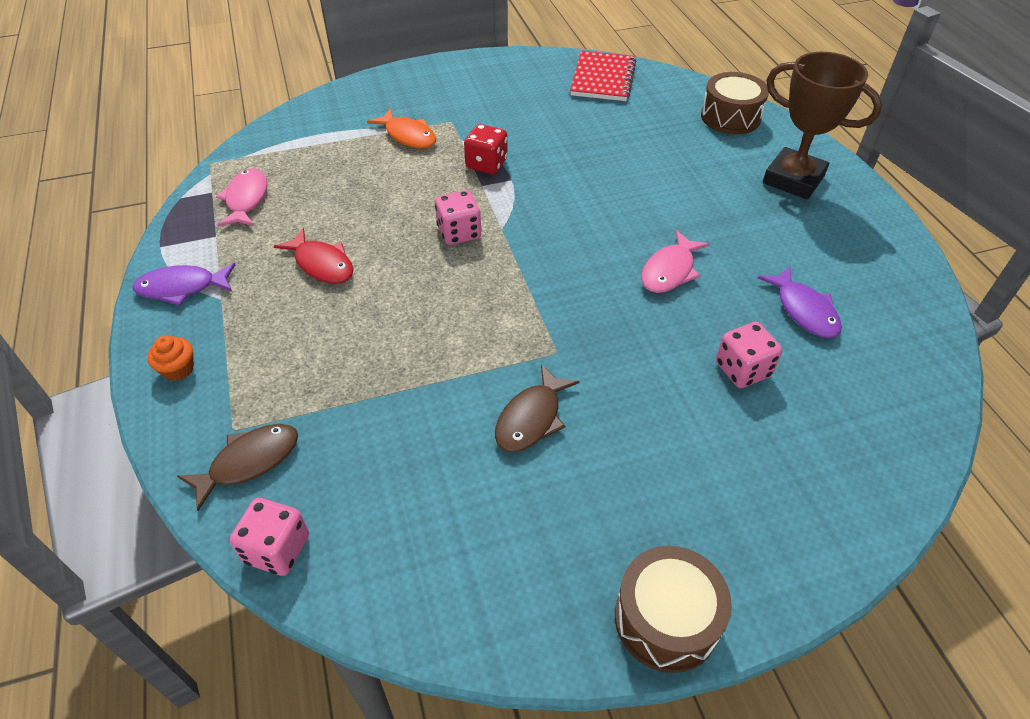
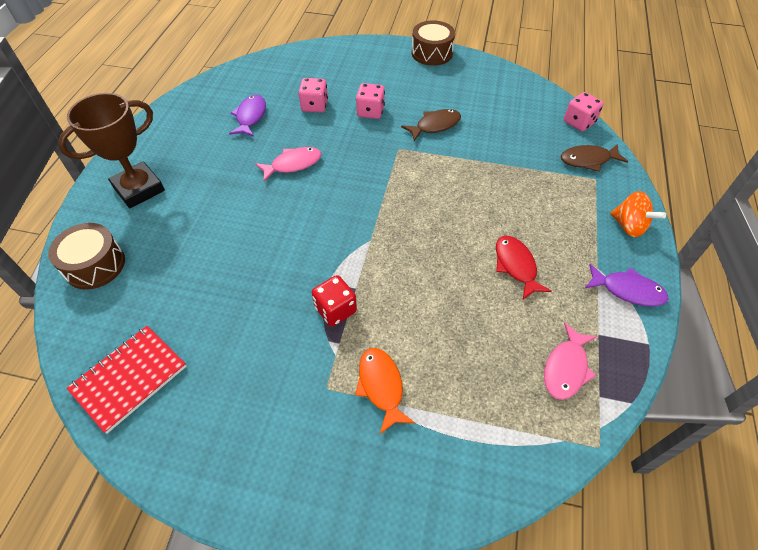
camera: 150 degrees left, 5 degrees up
(178, 369) = (629, 226): orange cupcake -> orange spinning top
(459, 233) = (402, 249): pink dice -> pink dice (370, 112)
(793, 179) = (139, 189): brown trophy -> brown trophy turned 75 degrees clockwise

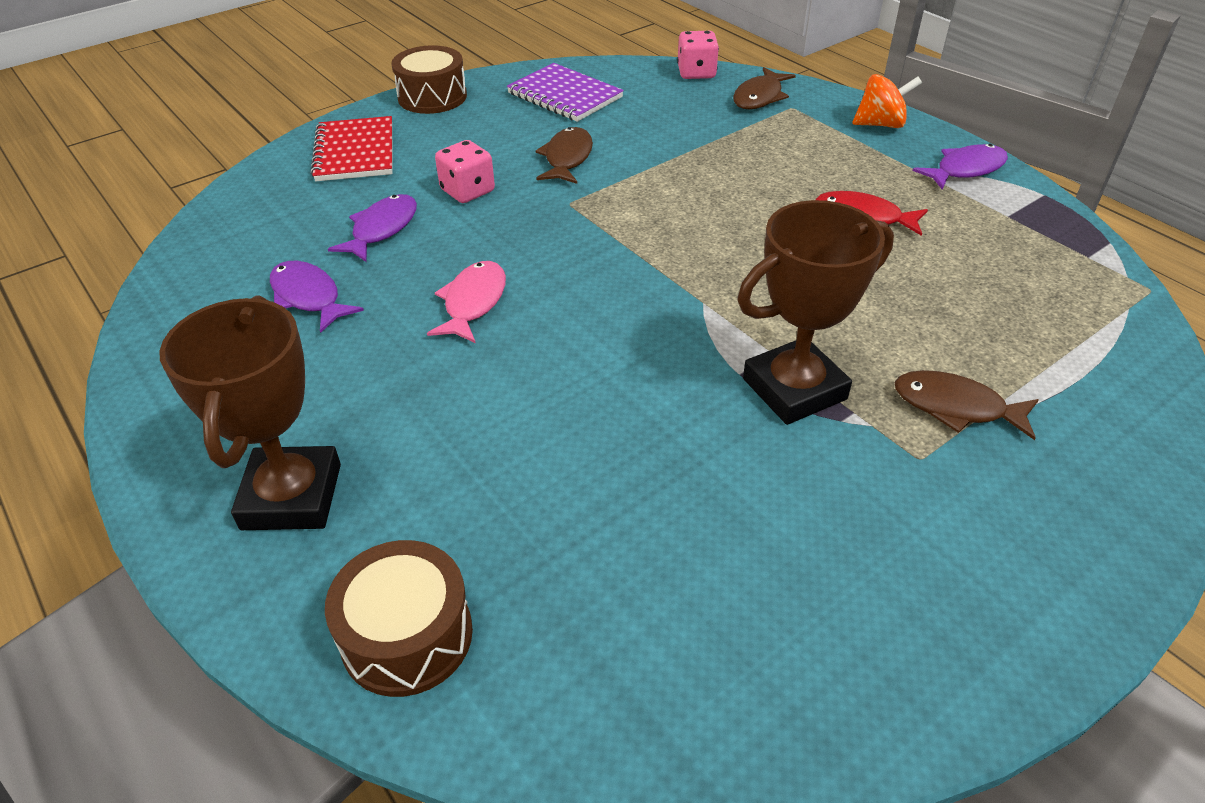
camera: 50 degrees left, 10 degrees down
(129, 378) = (721, 686): red notebook -> red notebook (355, 152)
(314, 106) = (382, 229): pink dice -> purple fish
(335, 310) = (794, 389): red dice -> brown trophy
(381, 386) = (956, 407): orange fish -> brown fish
(490, 91) = (565, 95): none -> purple notebook
(566, 368) = (1036, 258): pink fish -> none

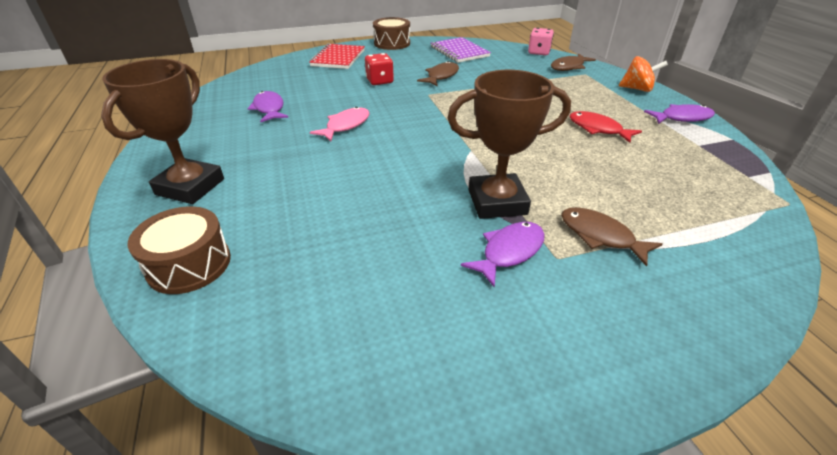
camera: 20 degrees right, 5 degrees down
(382, 229) = (325, 89): purple fish -> purple fish (509, 252)
(467, 191) = (379, 81): pink dice -> red dice

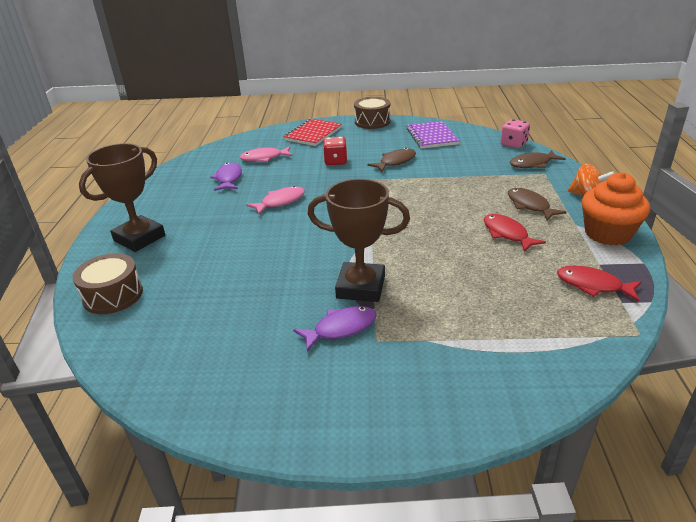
camera: 20 degrees right, 5 degrees down
(298, 85) = (264, 158): none -> pink fish
(600, 236) = (427, 330): brown fish -> brown fish (530, 205)
(682, 118) = (607, 233): purple fish -> orange cupcake
(711, 165) = (593, 285): none -> red fish

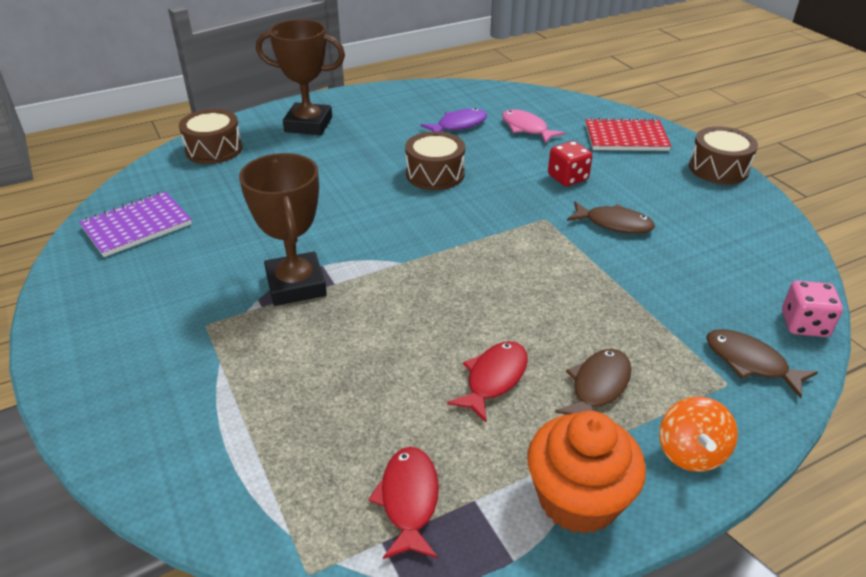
camera: 60 degrees right, 5 degrees up
(280, 202) = (435, 174): pink fish -> brown drum
(341, 328) = (216, 294): purple fish -> none
(431, 136) = (732, 233): purple notebook -> purple notebook (137, 226)

